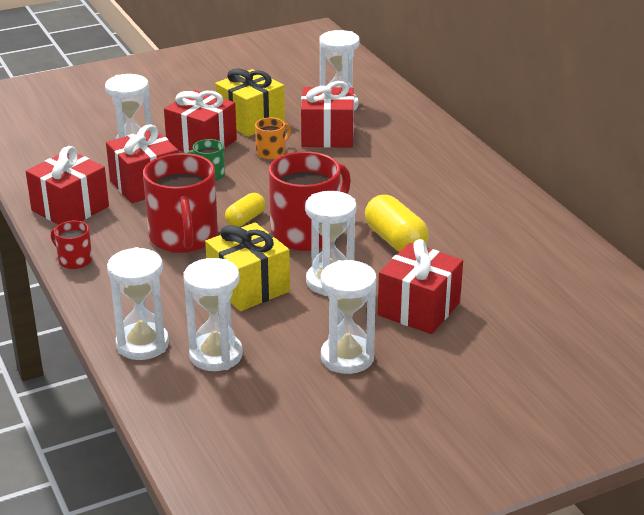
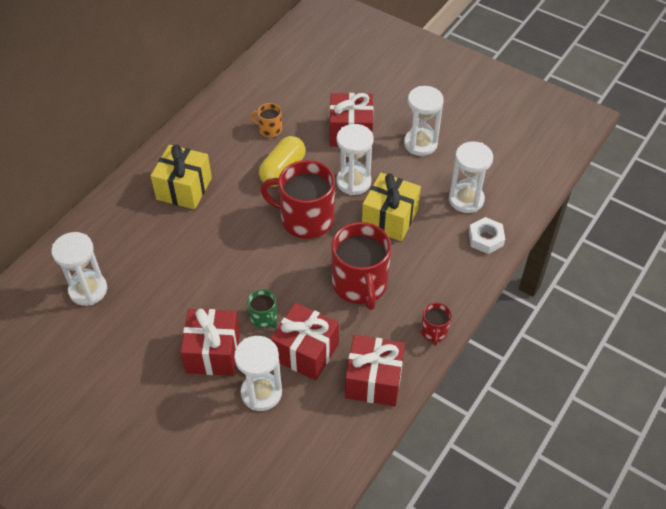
camera: 120 degrees left, 20 degrees up
(142, 344) = (486, 239): white hourglass -> white nut
(183, 237) = (360, 284): red mug -> red mug turned 120 degrees clockwise
(245, 219) = (311, 261): yellow capsule -> none
(250, 121) = (151, 339): yellow gift -> yellow gift (184, 189)
(271, 152) = (201, 295): orange mug -> orange mug (269, 129)
(327, 135) = (150, 272): red gift -> none

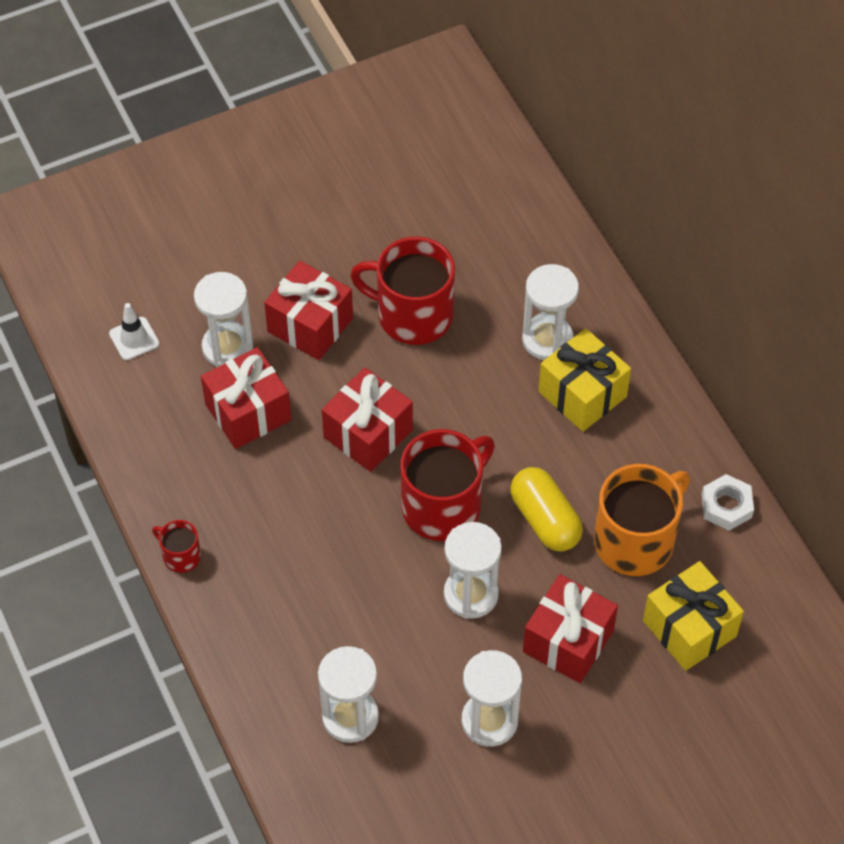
camera: 120 degrees right, 5 degrees up
(88, 290) = (479, 242): white hourglass -> white hourglass (547, 340)
(264, 318) = (322, 392): green mug -> none
(269, 129) = (636, 541): orange mug -> orange mug, size x2.11
(290, 458) = (134, 339): none -> white traffic cone
(360, 284) = (301, 514): red mug -> red mug (413, 315)
(373, 381) = (164, 459): red gift -> red gift (368, 433)
(390, 218) = (380, 604): yellow gift -> yellow gift (689, 628)
(486, 239) = (271, 699): white nut -> white nut (726, 506)

